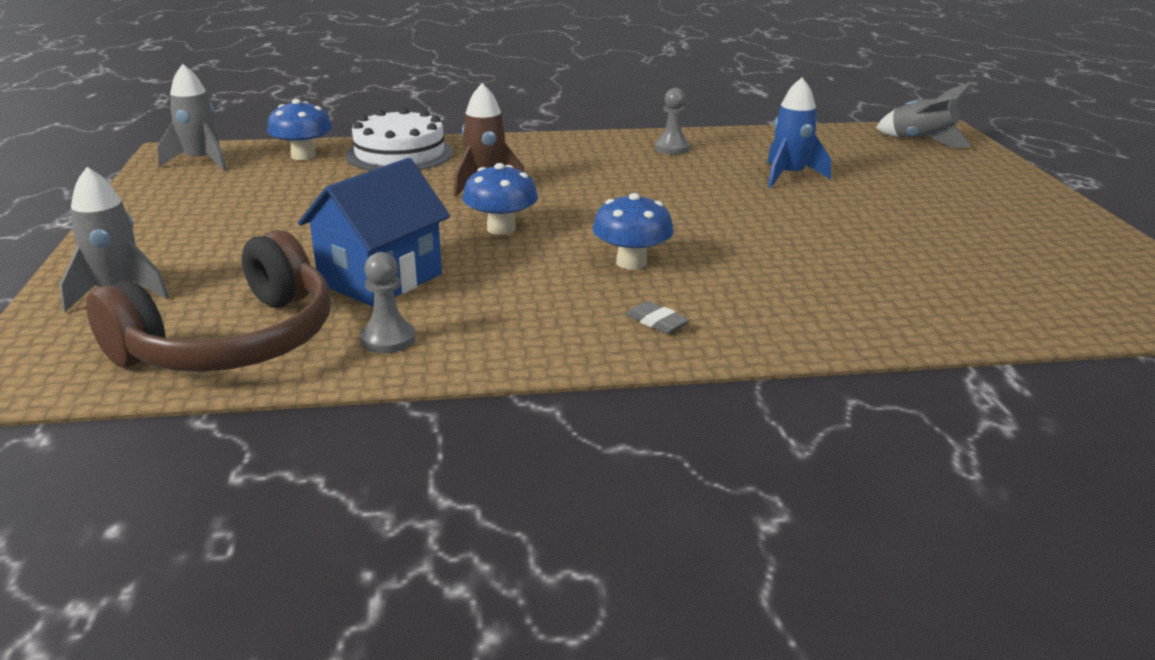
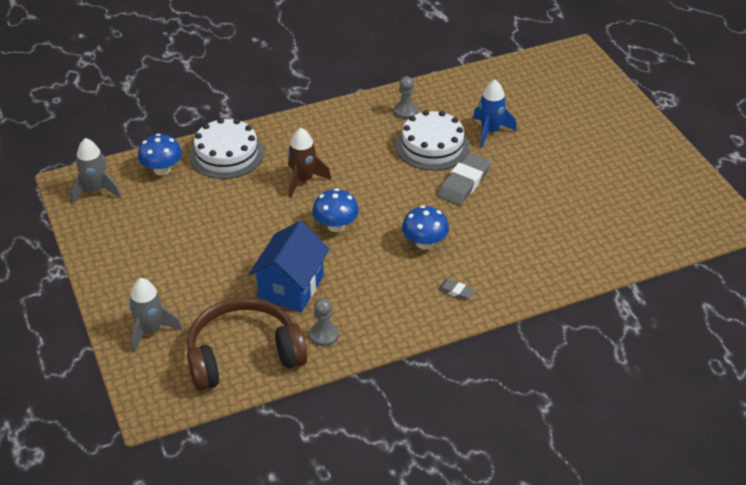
camera: 15 degrees left, 15 degrees up
(232, 342) = (243, 355): brown headphones -> brown headphones turned 135 degrees counterclockwise
(695, 178) = (432, 146): none -> white cake
(727, 214) = (464, 183): none -> grey eraser
(921, 141) = (565, 70): grey rocket -> none

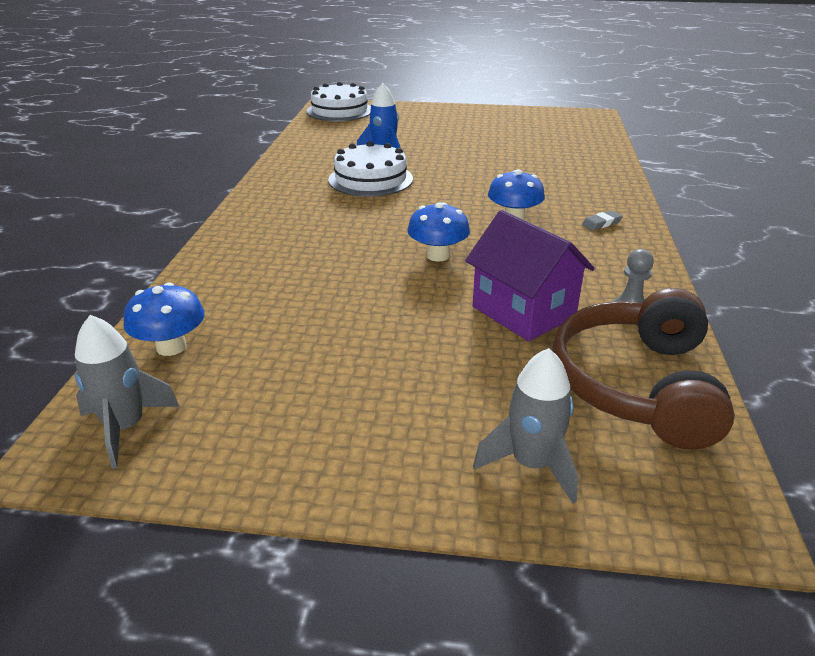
camera: 60 degrees left, 10 degrees down
(226, 154) = (216, 288): white cake -> white cake (339, 111)
(291, 287) = (523, 312): blue house -> purple house
(303, 180) = (335, 253): brown rocket -> none
(405, 111) = (301, 177): grey pawn -> none
(464, 183) = (442, 180): grey eraser -> none

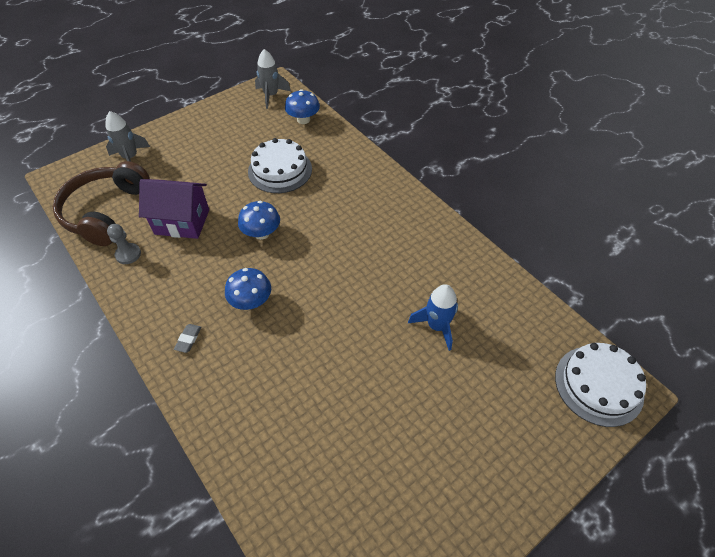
camera: 135 degrees right, 20 degrees up
(370, 179) = (394, 280): white cake -> white cake (280, 170)
(637, 385) = (106, 211): brown headphones -> brown headphones turned 135 degrees counterclockwise

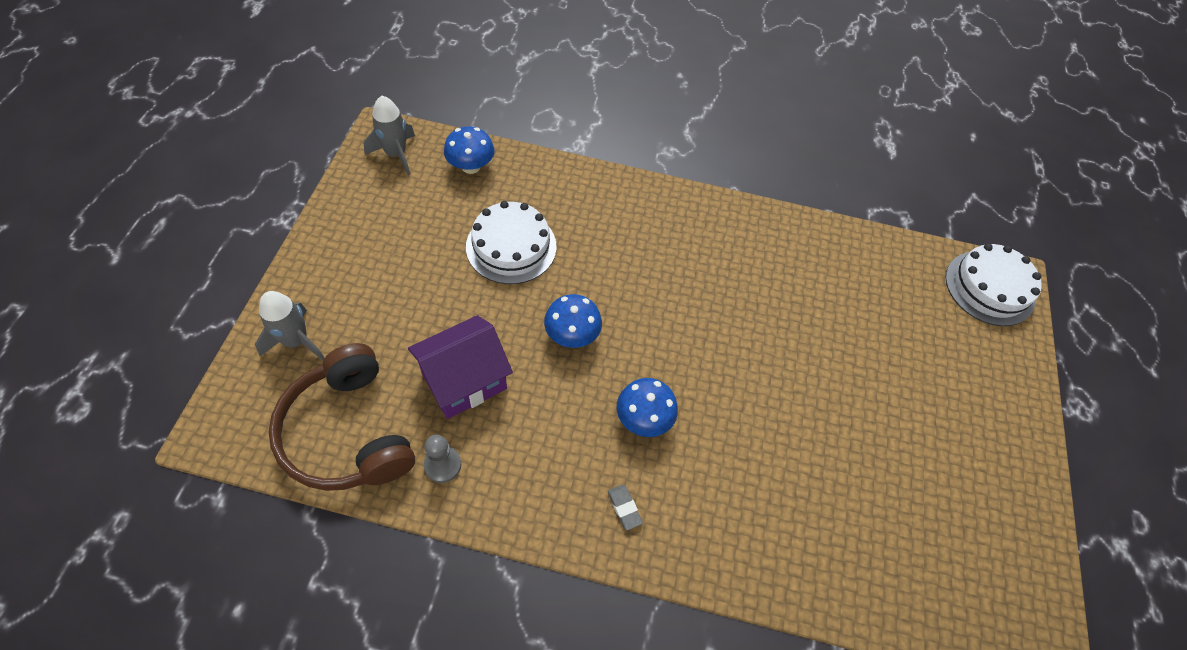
camera: 45 degrees left, 5 degrees up
(436, 326) = (831, 321): blue rocket -> none

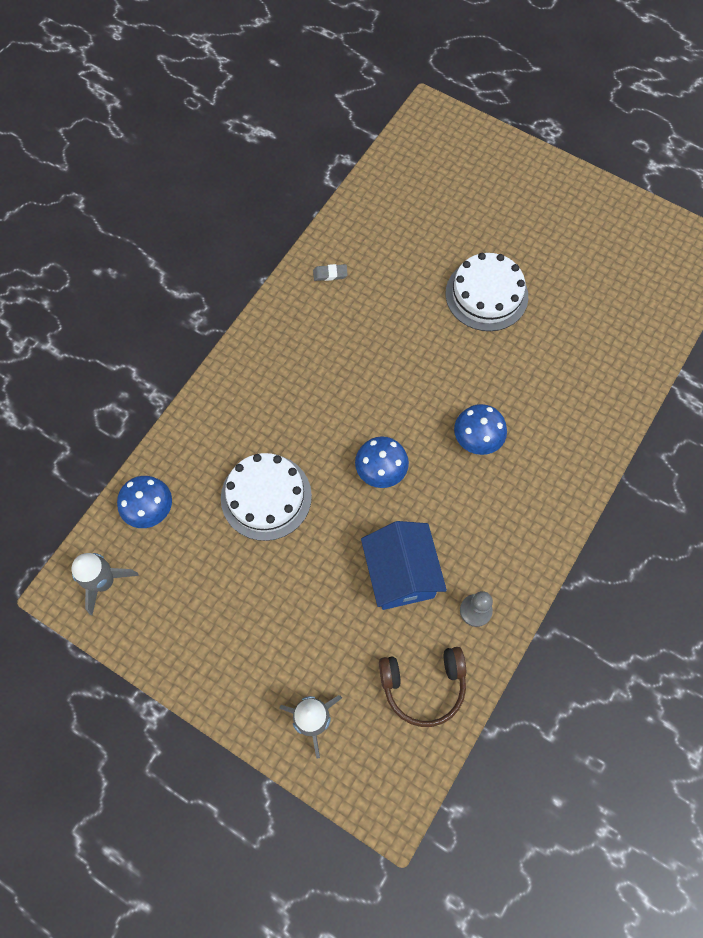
camera: 65 degrees left, 10 degrees up
(348, 432) = (423, 685): brown headphones -> brown headphones, size x0.66
(464, 381) = (400, 574): purple house -> blue house
(624, 508) = (548, 479): grey eraser -> grey eraser (330, 274)
(989, 288) = (434, 134): white cake -> white cake (486, 295)

